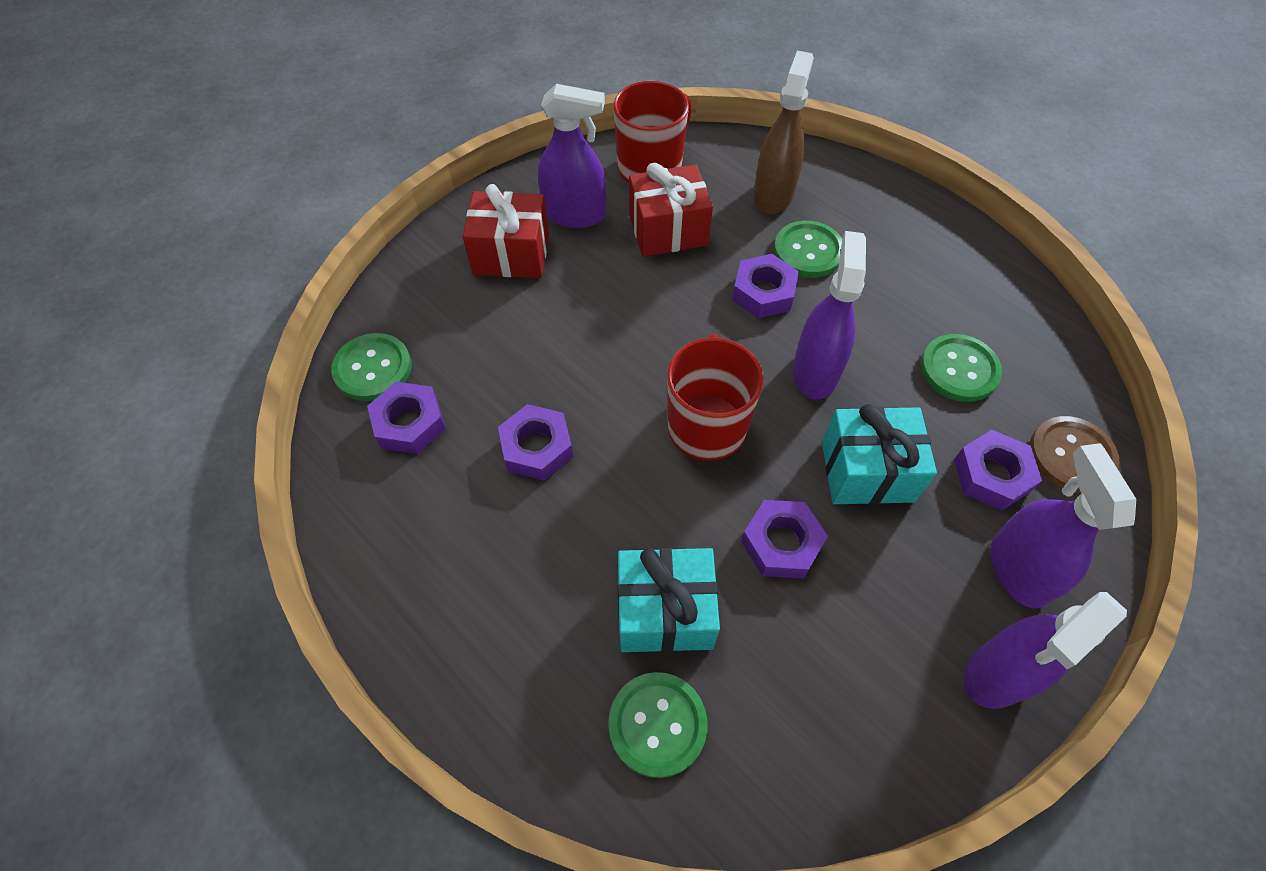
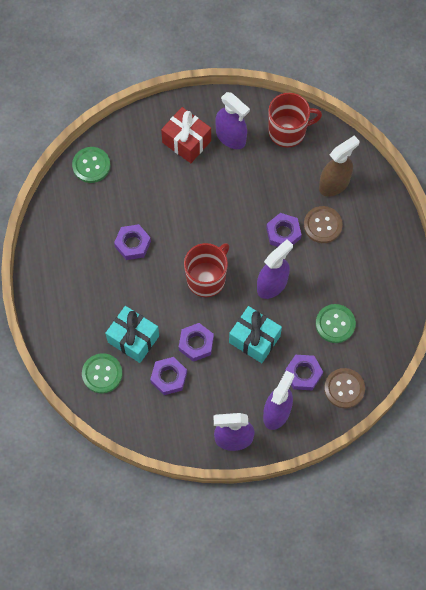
camera: 35 degrees right, 10 degrees up
(409, 423) = (90, 201): purple nut -> purple nut (169, 377)
(668, 230) = (267, 173): red gift -> none
(808, 251) = (322, 225): green button -> brown button

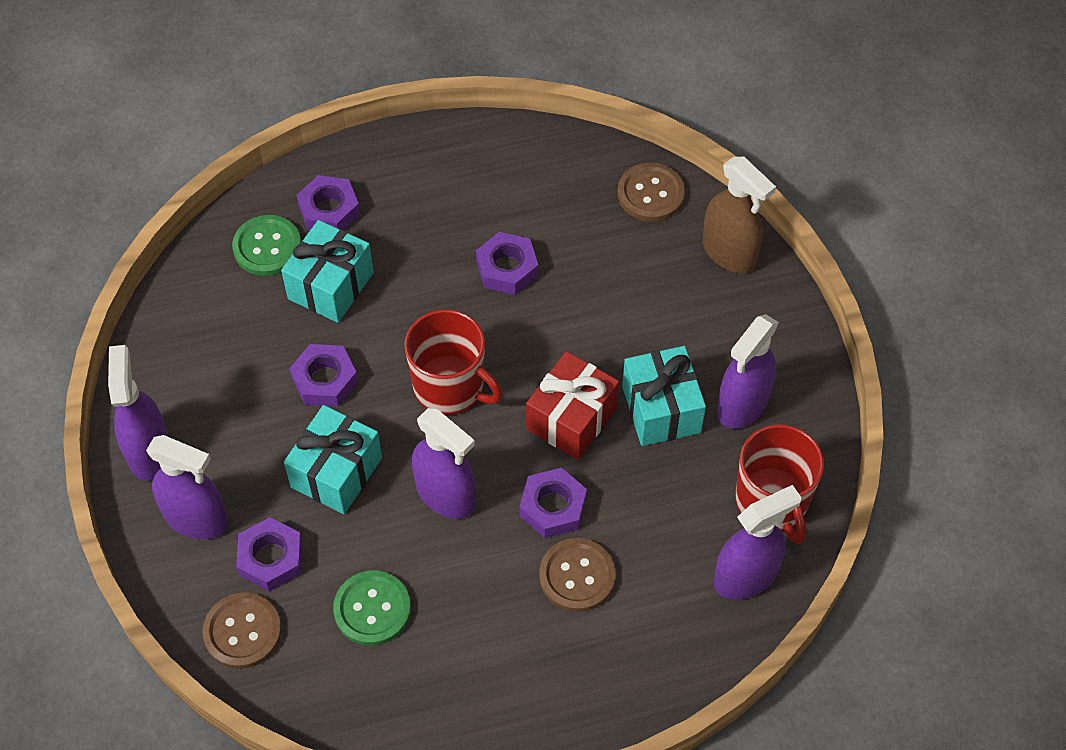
camera: 85 degrees right, 10 degrees down
(91, 165) = (650, 194): green button -> brown button
(169, 377) = (262, 344): purple nut -> purple nut (329, 210)
(186, 142) = (721, 333): red gift -> red gift (571, 418)
(230, 176) = (661, 409): none -> turquoise gift
(327, 148) = (746, 576): none -> purple spray bottle
(334, 184) = (669, 593): brown spray bottle -> brown spray bottle (729, 253)

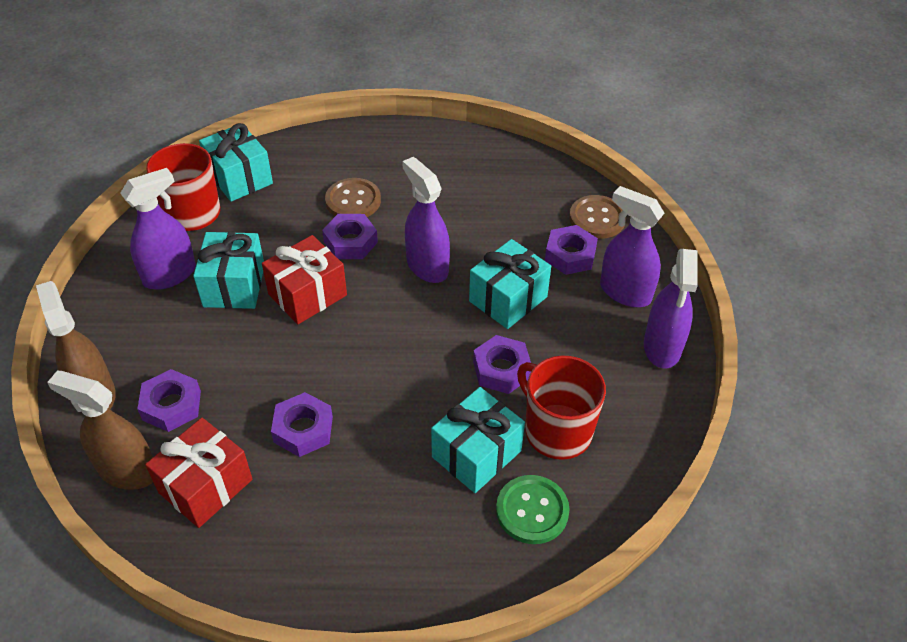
camera: 165 degrees left, 10 degrees down
(329, 210) = (458, 537): purple nut -> purple nut (171, 405)
(372, 609) = (502, 212): green button -> none
(450, 387) = (395, 340): red mug -> red mug (556, 431)
(572, 198) = (205, 486): none -> red gift
(650, 194) = (127, 471): brown button -> brown spray bottle
(746, 576) = (239, 178): purple spray bottle -> turquoise gift

